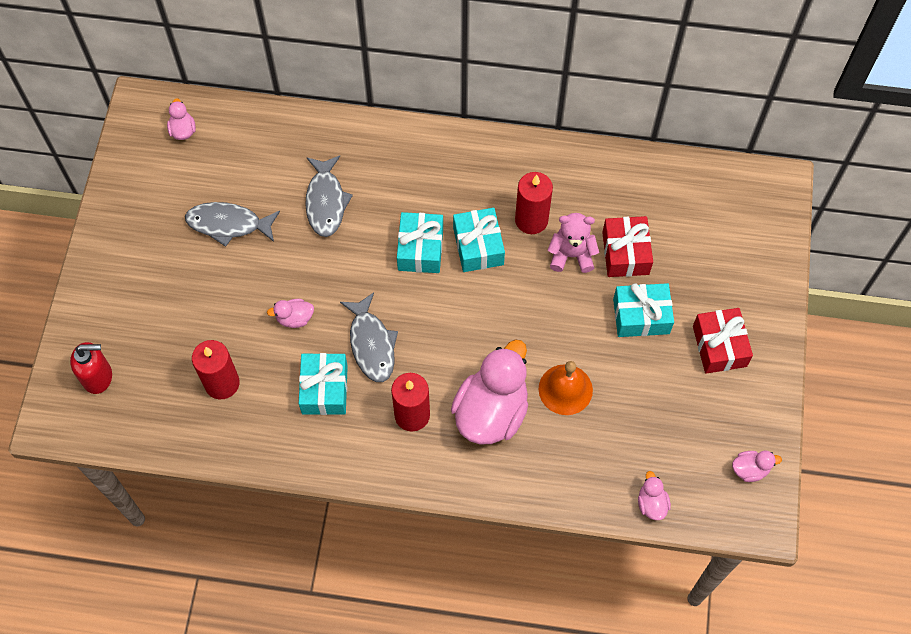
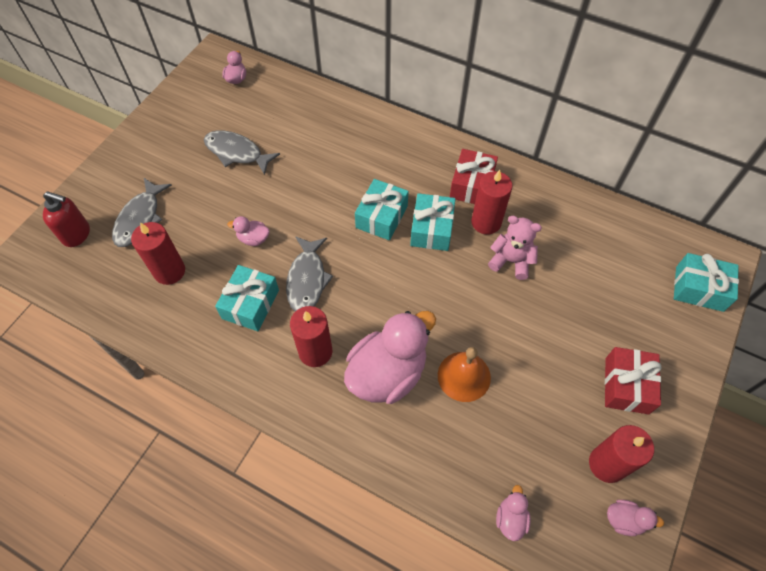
camera: 20 degrees right, 5 degrees down
(326, 202) = (320, 159): grey fish -> grey fish (140, 218)
(625, 253) = (561, 274): red gift -> red gift (472, 185)
(641, 316) = (558, 333): turquoise gift -> turquoise gift (699, 289)
(721, 426) = (607, 464): none -> red candle

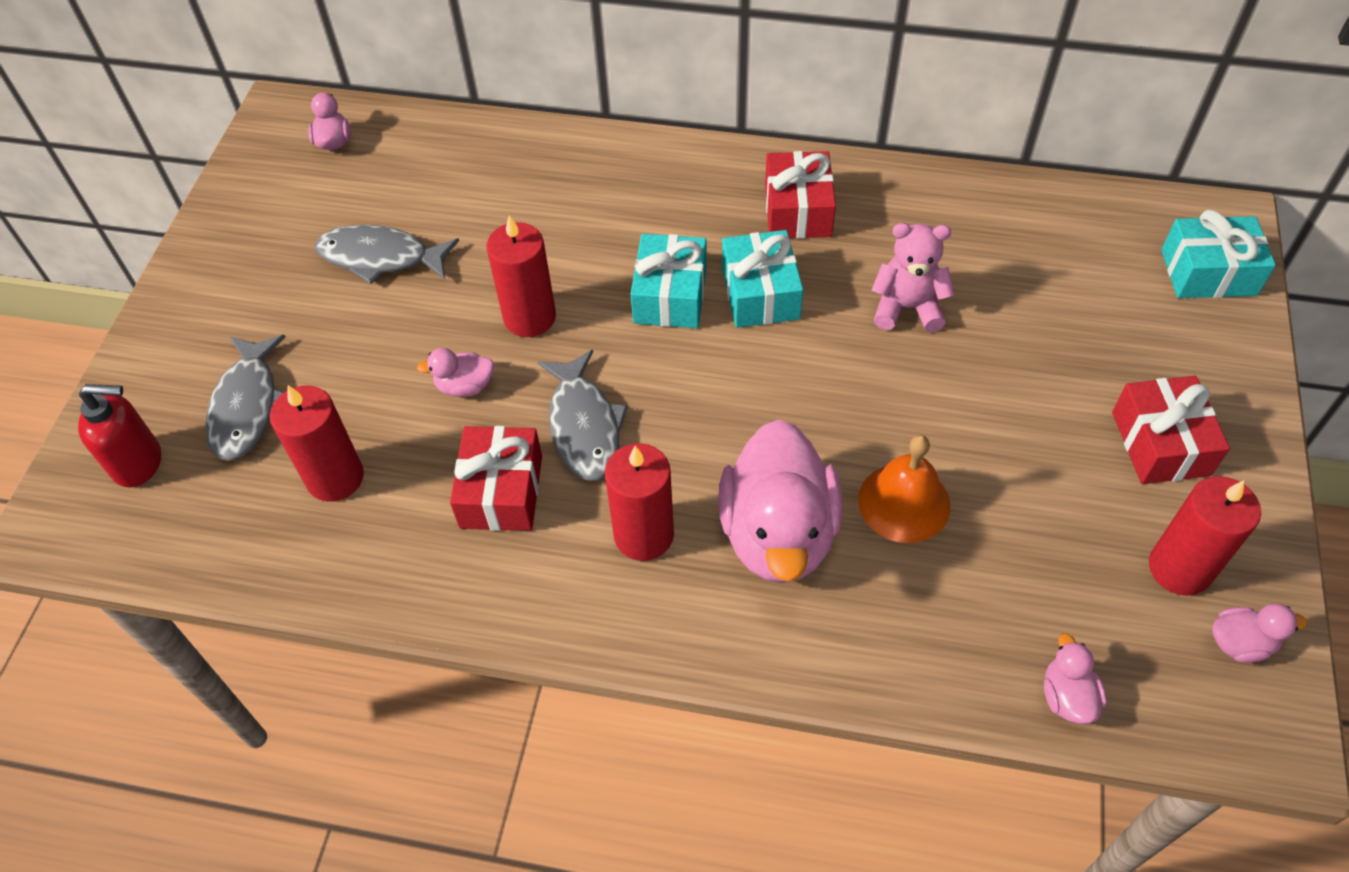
camera: 15 degrees left, 5 degrees down
(250, 304) = (501, 491): turquoise gift -> red gift
(387, 373) = (778, 534): pink duck -> pink duck turned 150 degrees clockwise
(486, 222) = (843, 260): red candle -> red candle (529, 317)

